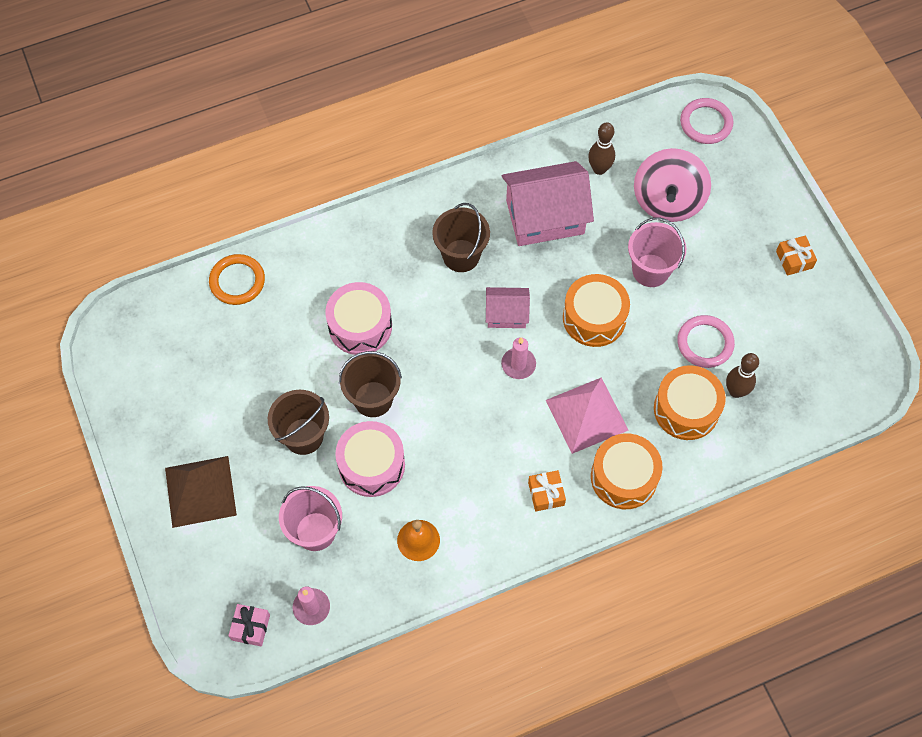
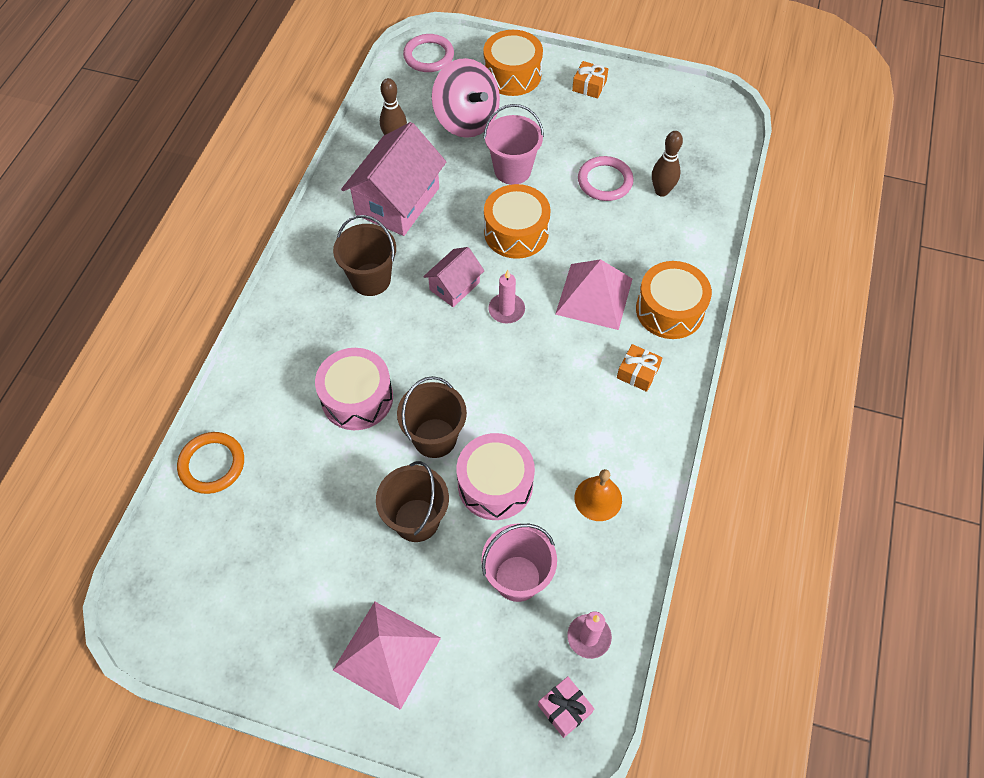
camera: 50 degrees left, 5 degrees down
(200, 491) = (387, 653): brown pyramid -> pink pyramid
(686, 409) = (648, 230): orange drum -> orange drum (512, 75)

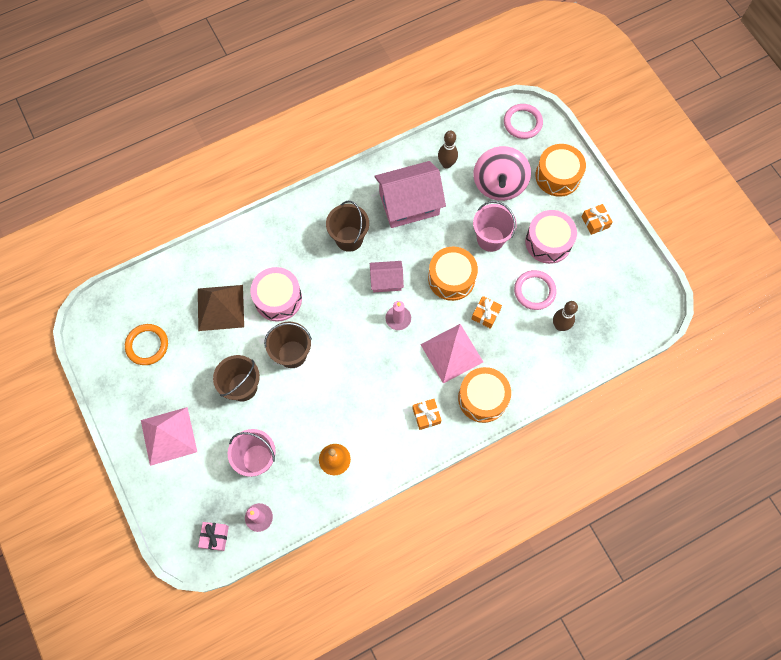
camera: 45 degrees right, 10 degrees up
(212, 464) = (183, 272): orange ring -> orange ring (147, 345)
(299, 462) = (220, 307): none -> brown pyramid
(495, 484) = (295, 405): pink drum -> pink drum (548, 242)
(585, 236) = (485, 314): none -> orange gift

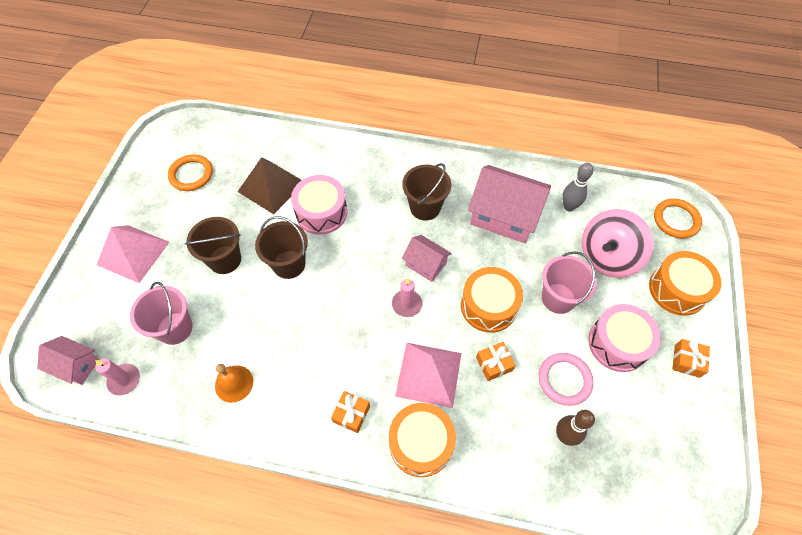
camera: 40 degrees right, 10 degrees down
(215, 537) = (76, 365): pink gift -> pink house
(446, 164) = (569, 207): brown bowling pin -> grey bowling pin
(522, 123) = (676, 220): pink ring -> orange ring

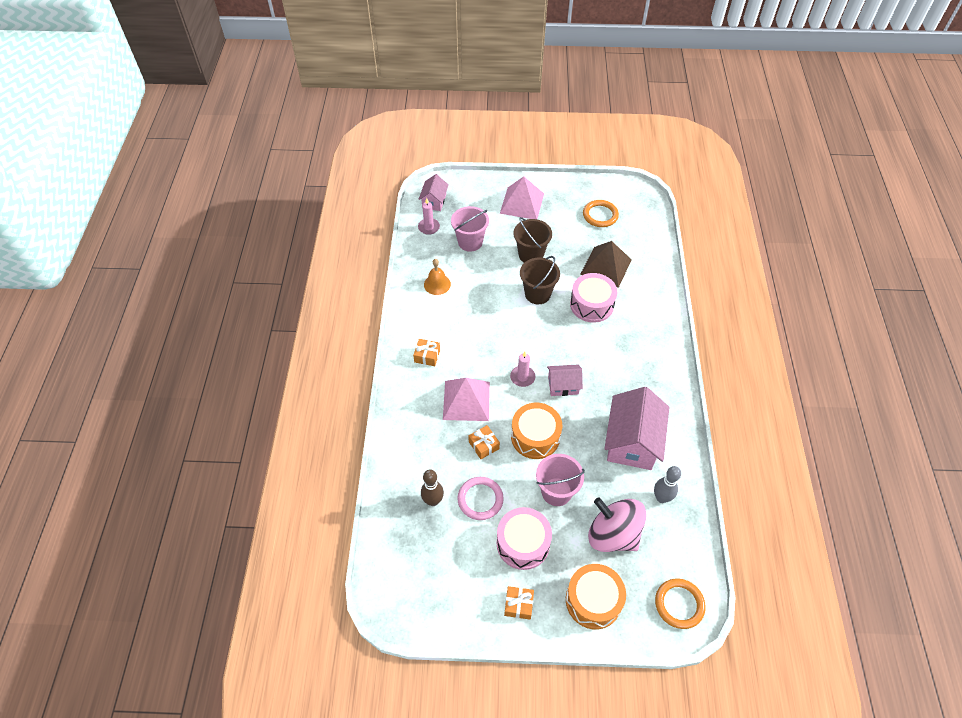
camera: 80 degrees right, 5 degrees down
(421, 443) = (412, 402): orange drum -> none
(425, 207) = (621, 377): brown bucket -> none
(426, 264) = (563, 385): pink house -> pink house turned 60 degrees clockwise

